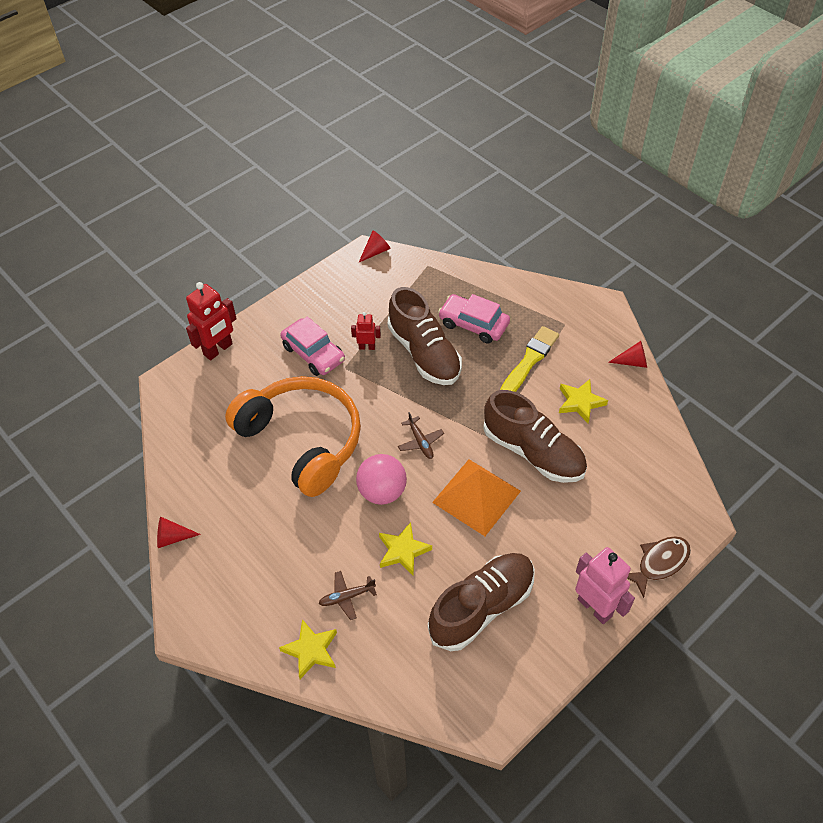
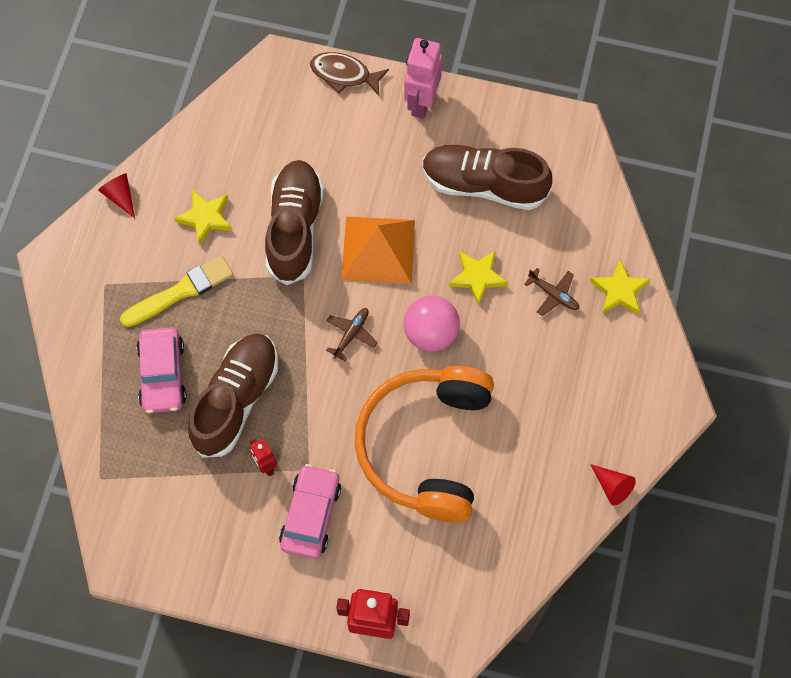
camera: 125 degrees left, 15 degrees up
(375, 252) = (112, 553): red cone -> none
(529, 361) = (180, 291): yellow brush -> yellow brush turned 150 degrees clockwise

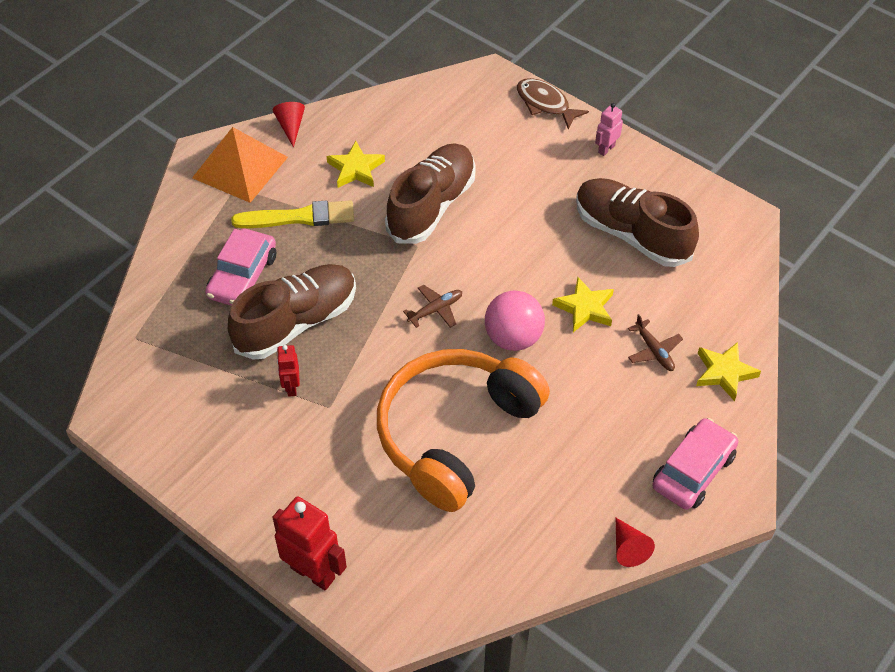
camera: 25 degrees right, 15 degrees down
(310, 515) = (309, 448): pink car -> pink car (693, 471)
(378, 250) = (500, 250): orange pyramid -> orange pyramid (240, 167)
(421, 102) = (606, 149): pink robot -> pink robot, size x0.55

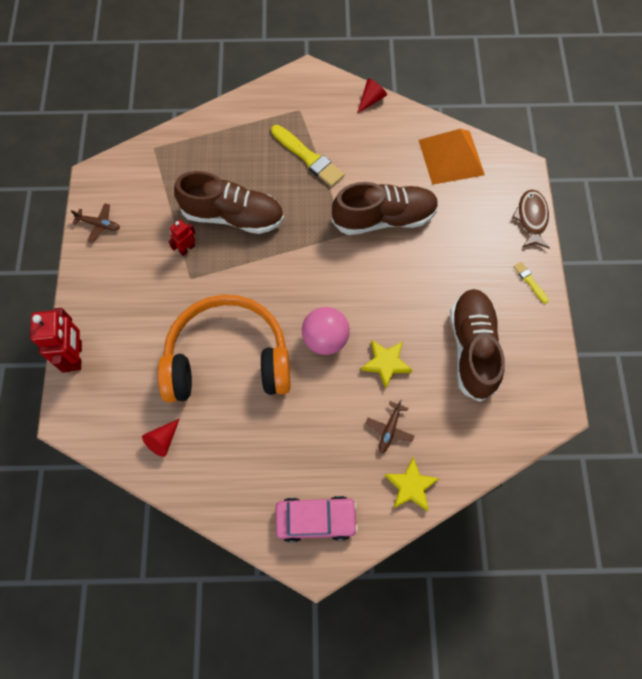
camera: 50 degrees right, 15 degrees up
(240, 167) = (316, 100): orange pyramid -> orange pyramid (451, 157)
(242, 276) = (240, 164): pink car -> none
(356, 169) = (372, 157): yellow star -> none
(435, 310) = (307, 280): brown plane -> brown plane (99, 224)
(606, 149) = (530, 281): pink robot -> yellow brush
(628, 548) = (226, 519): red cone -> red cone (163, 440)

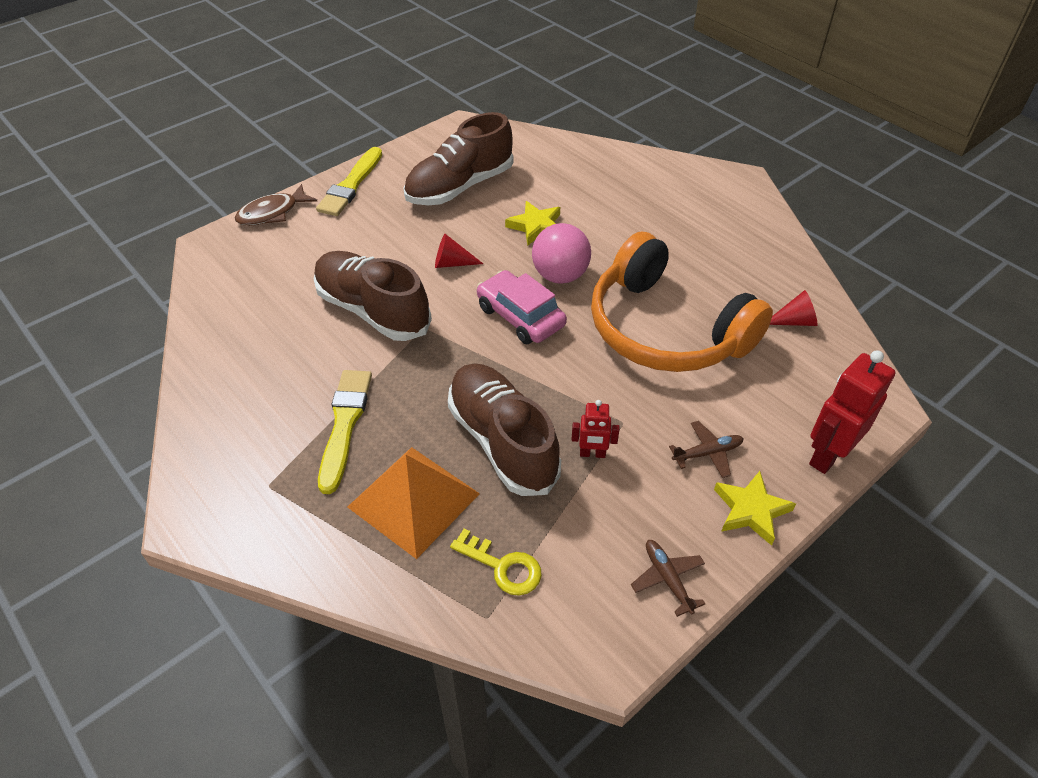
camera: 130 degrees left, 20 degrees down
(169, 169) = (503, 566): none -> yellow key
(316, 519) = (714, 195): pink car -> pink car (520, 316)
(371, 100) = (191, 420): red cone -> red cone (452, 263)
(389, 429) = (591, 195): brown plane -> brown plane (707, 453)
(411, 486) = (620, 164): yellow star -> yellow star (751, 510)
(451, 157) = (235, 302): orange pyramid -> orange pyramid (414, 500)
(530, 281) = (351, 185): yellow brush -> yellow brush, size x2.01

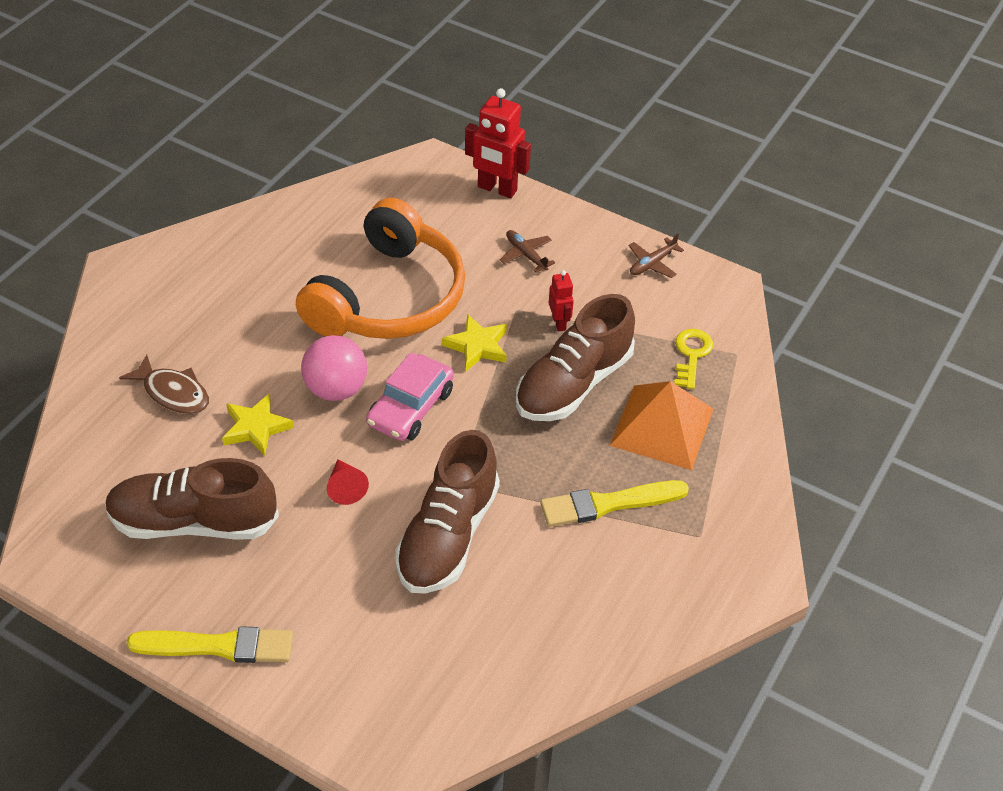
camera: 110 degrees left, 0 degrees up
(272, 213) = (304, 716): brown fish -> brown fish (173, 393)
(460, 187) = (193, 522): brown shoe -> brown shoe turned 150 degrees clockwise
(751, 510) = (570, 226): yellow star -> yellow star (477, 346)
(794, 321) = (346, 214): red cone -> none

